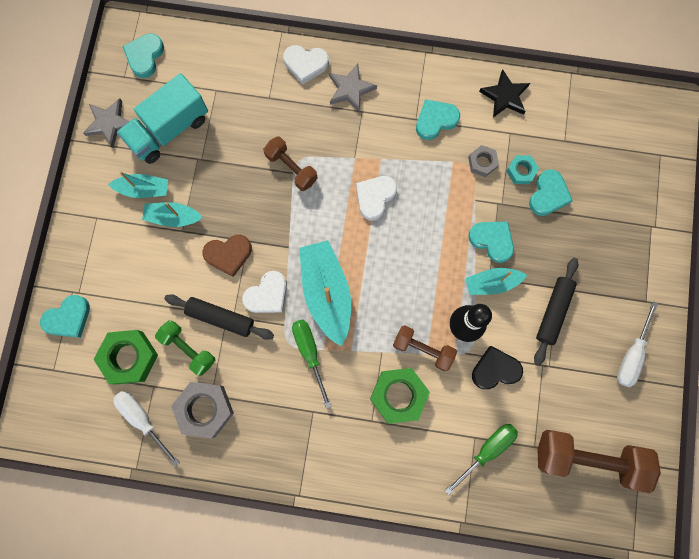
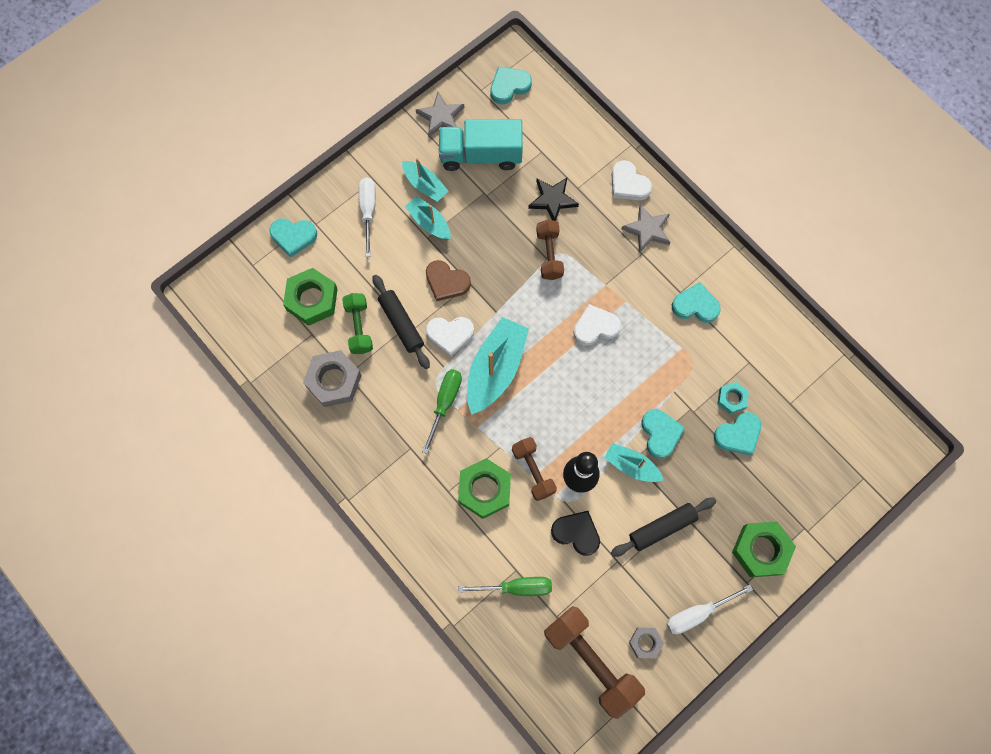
camera: 40 degrees right, 5 degrees down
(142, 419) = (284, 351): white screwdriver -> white screwdriver (368, 211)
(482, 162) = (705, 367): grey nut -> grey nut (645, 643)
(505, 96) = (770, 330): black star -> black star (552, 200)
(635, 268) = (761, 550): none -> green nut

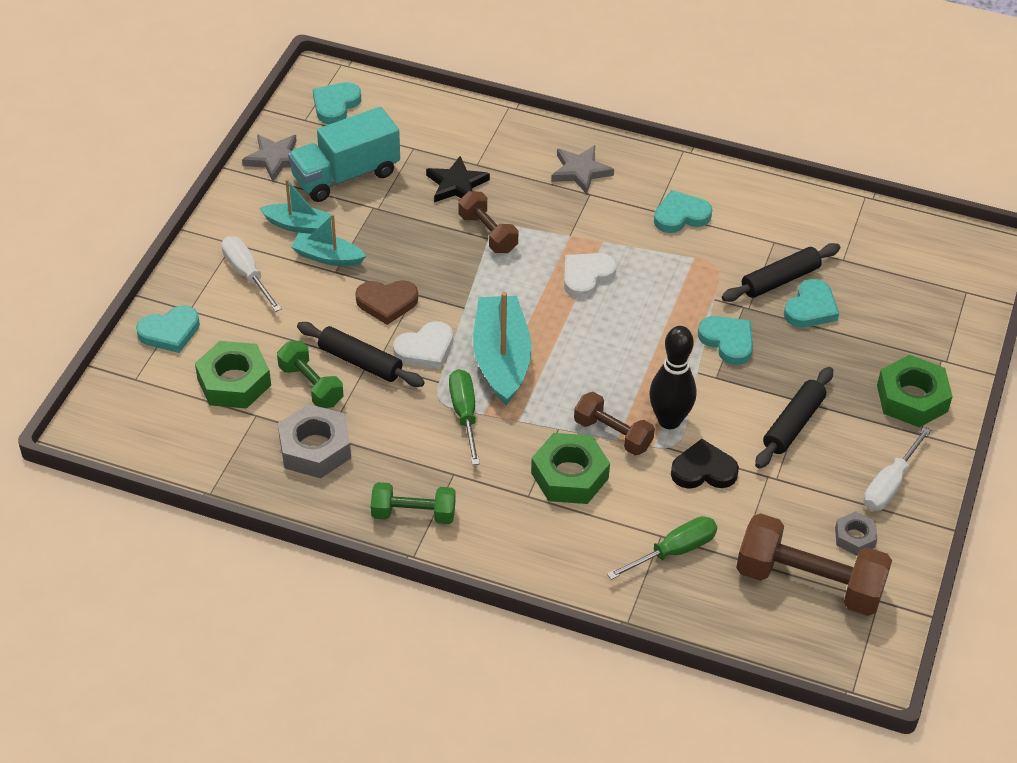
camera: 30 degrees left, 25 degrees down
(367, 467) = (413, 514): none -> green dumbbell
(628, 184) = (530, 140): white heart -> none
(631, 466) = (718, 383): turquoise boat -> none
(731, 399) = (780, 280): turquoise nut -> black rolling pin

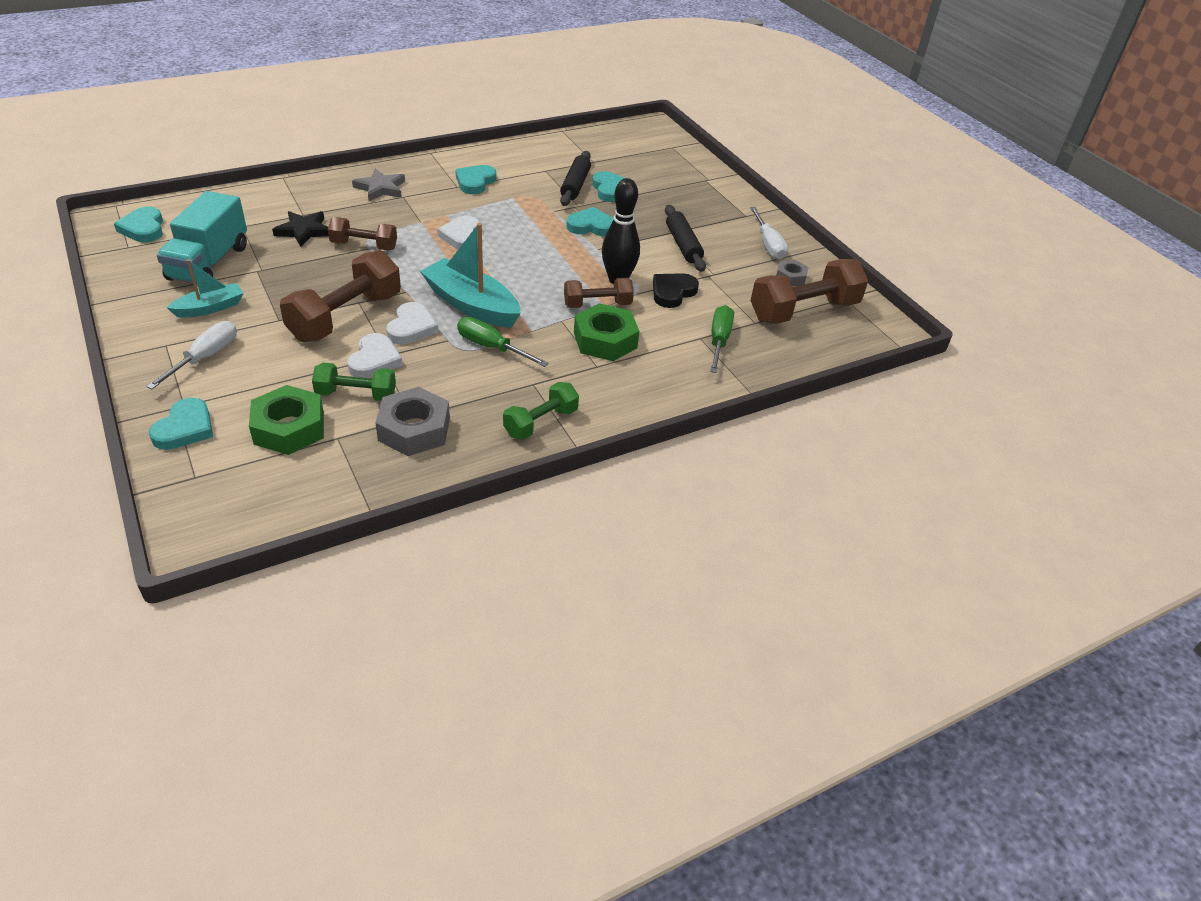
camera: 50 degrees left, 5 degrees down
(247, 274) = (205, 357): white screwdriver -> white screwdriver turned 105 degrees clockwise
(275, 159) = (133, 279): grey star -> none
(328, 257) = (261, 314): turquoise boat -> none
(360, 362) = (374, 360): black rolling pin -> white heart
(387, 303) = (345, 317): brown heart -> brown dumbbell
(912, 398) = (719, 203): green nut -> none

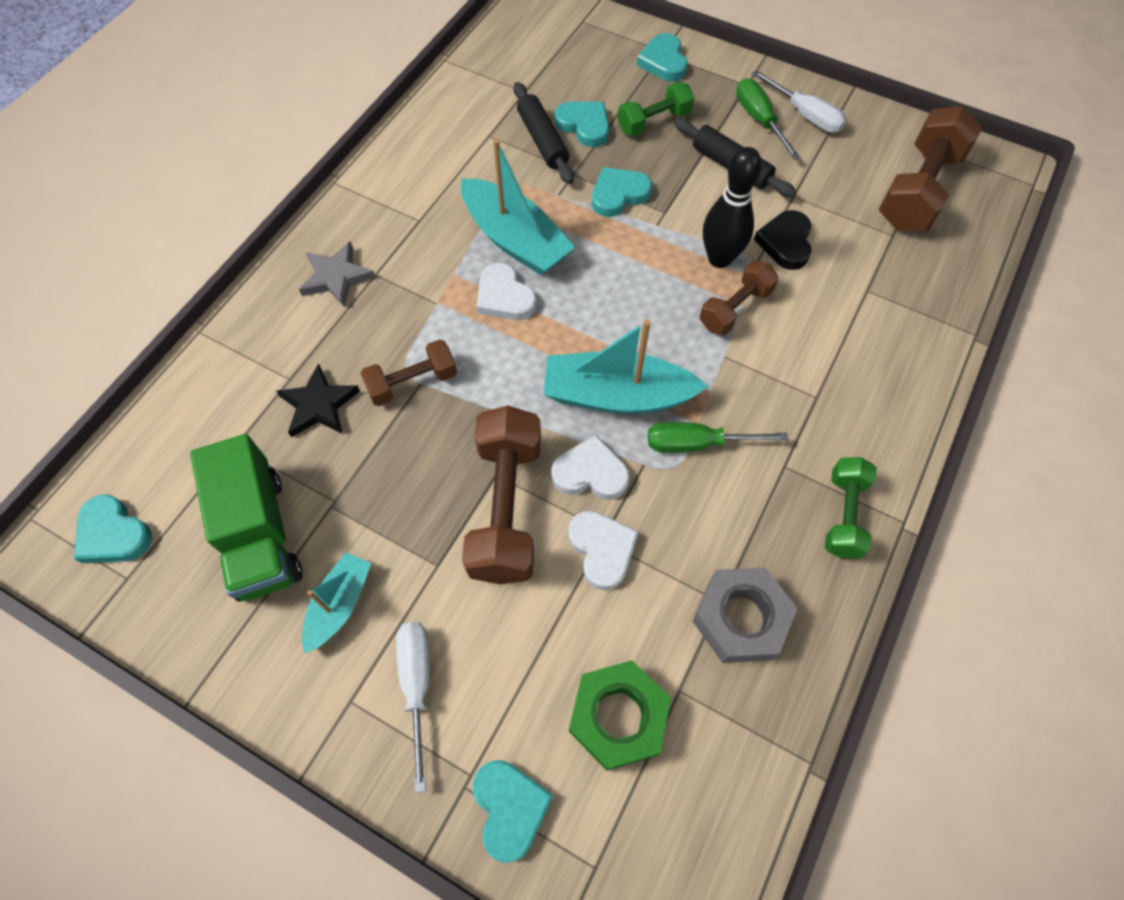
camera: 30 degrees left, 20 degrees up
(209, 263) = (260, 534): turquoise truck -> green truck
(356, 394) = (635, 614): green dumbbell -> green dumbbell (654, 122)
(411, 327) = (590, 473): white heart -> white heart turned 60 degrees counterclockwise
(475, 182) = (432, 201): turquoise heart -> turquoise heart (663, 62)
(501, 217) = (515, 240): none -> turquoise boat
(605, 340) = (790, 355): green nut -> none
(719, 340) = (887, 282): green screwdriver -> green screwdriver (759, 120)
(790, 277) = (865, 150): grey nut -> none

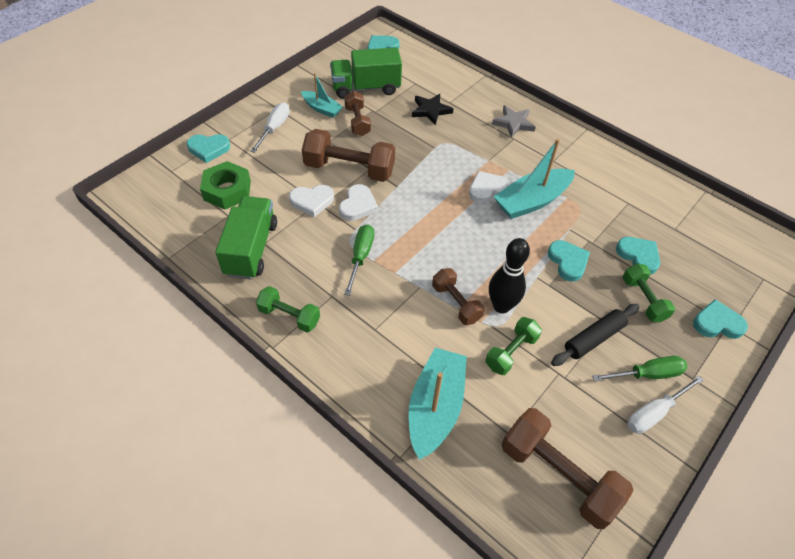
camera: 100 degrees right, 10 degrees down
(412, 382) = (435, 144): brown dumbbell -> brown dumbbell (357, 121)
(417, 685) = (274, 128): white screwdriver -> white screwdriver turned 75 degrees counterclockwise
(542, 140) = (623, 230): black rolling pin -> none
(584, 126) = (638, 256): turquoise heart -> turquoise heart turned 90 degrees counterclockwise
(617, 395) = (404, 227): turquoise boat -> turquoise boat (435, 407)
(740, 618) = (251, 249): grey nut -> green truck
(785, 242) = (511, 352): black heart -> green dumbbell

